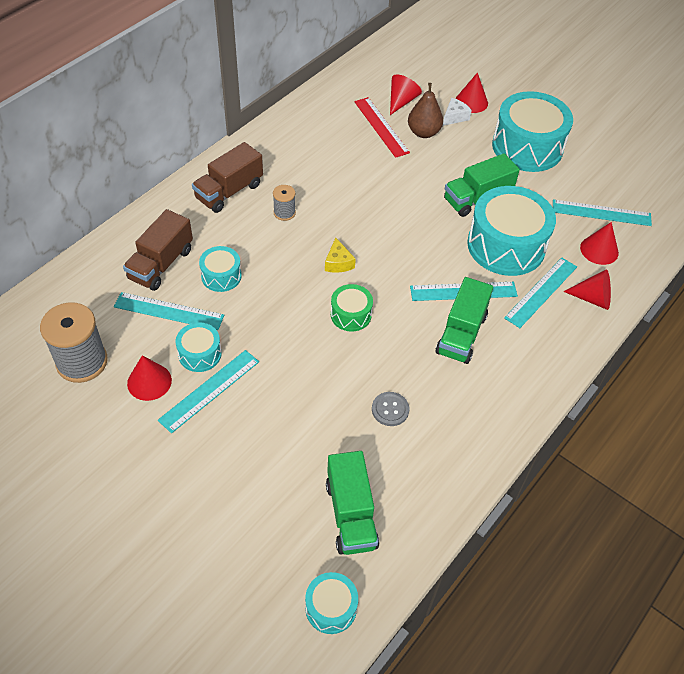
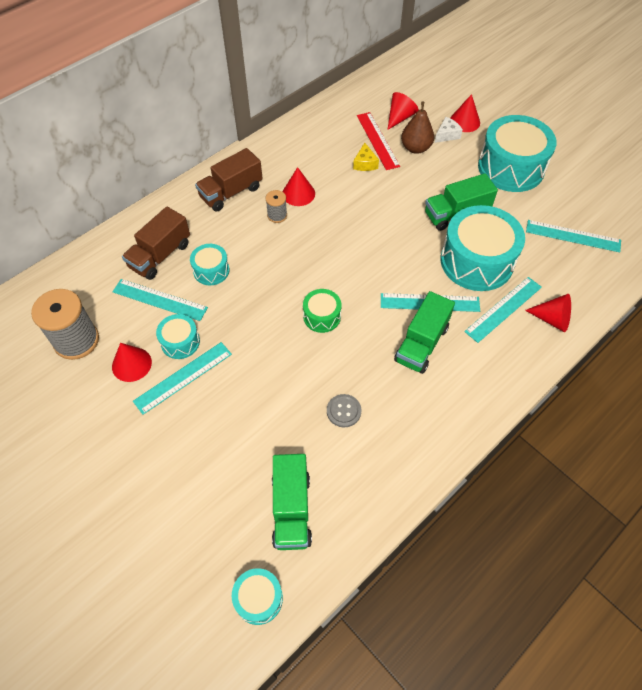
camera: 10 degrees right, 5 degrees up
(338, 263) = (318, 266): yellow cheese -> yellow cheese (365, 163)
(599, 250) = (565, 272): red cone -> red cone (298, 193)

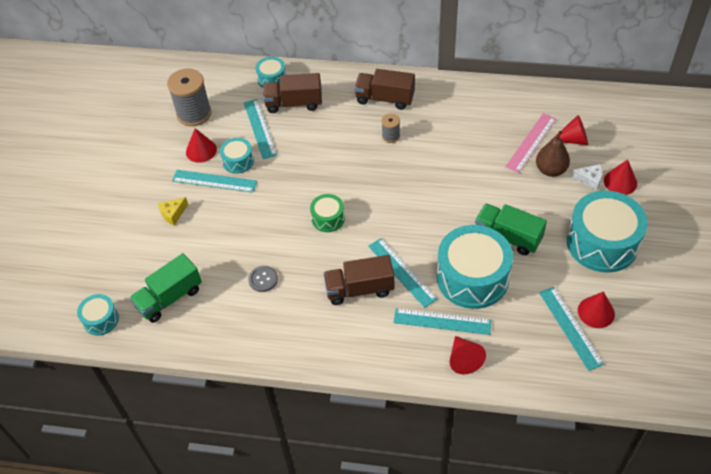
camera: 55 degrees right, 5 degrees down
(211, 270) = (307, 136): turquoise drum -> turquoise drum (272, 79)
(298, 193) = (424, 134): red cone -> red cone (596, 312)
(365, 163) = (497, 151): yellow cheese -> yellow cheese (173, 214)
(377, 140) = (531, 142): red ruler -> pink ruler
(421, 344) = (359, 289): green truck -> brown truck

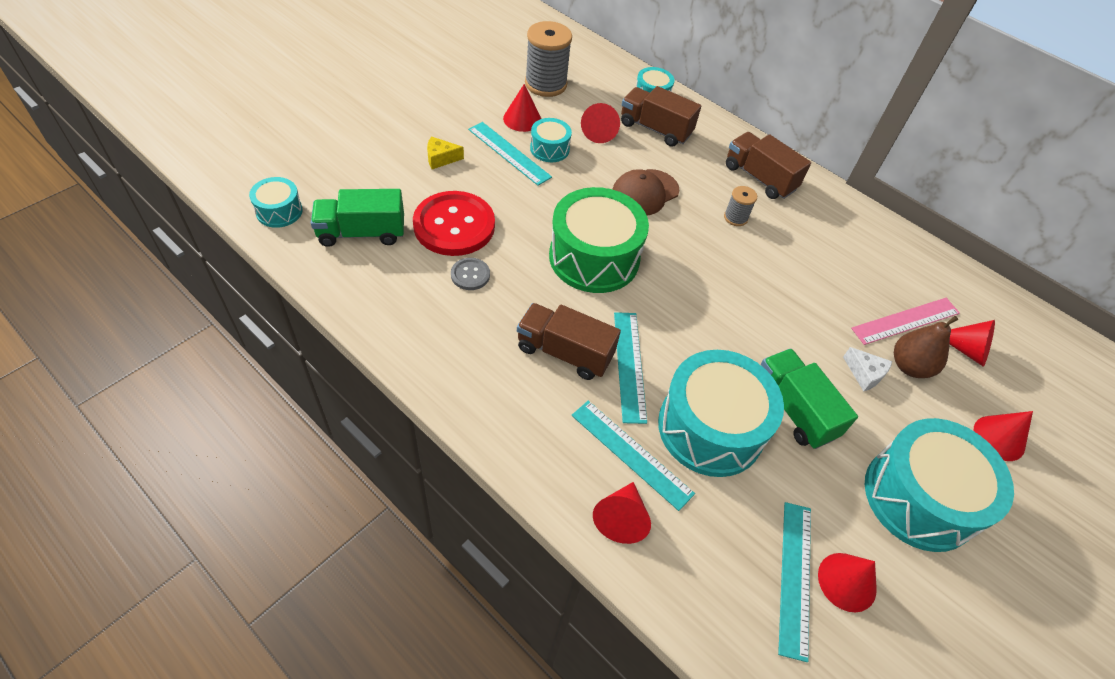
camera: 25 degrees right, 0 degrees up
(224, 254) = (454, 225): none -> red button
(260, 128) = (599, 132): turquoise ruler -> red cone
(323, 154) = (644, 193): none -> brown cap
(328, 218) = (594, 257): green drum -> green drum, size x2.04
(589, 180) = (956, 409): white cheese -> white cheese (865, 374)

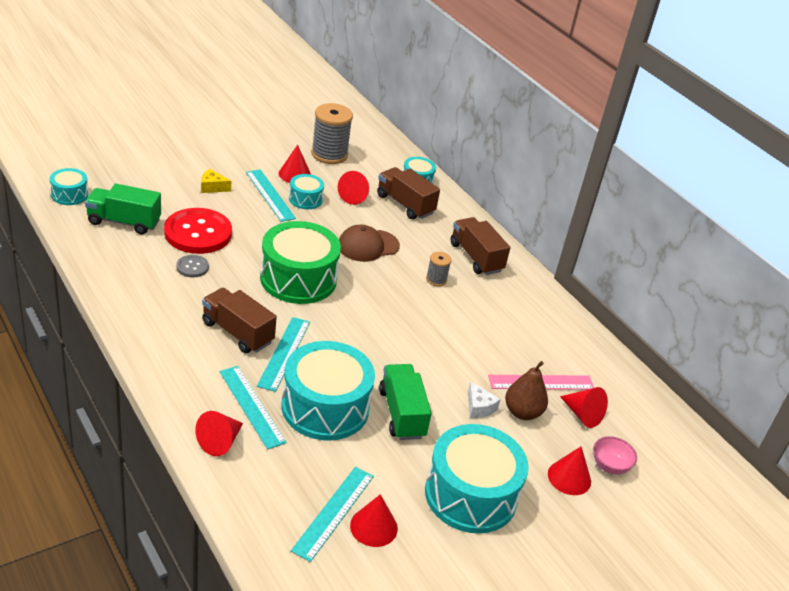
camera: 15 degrees right, 15 degrees down
(1027, 408) = (610, 466): none -> pink bowl

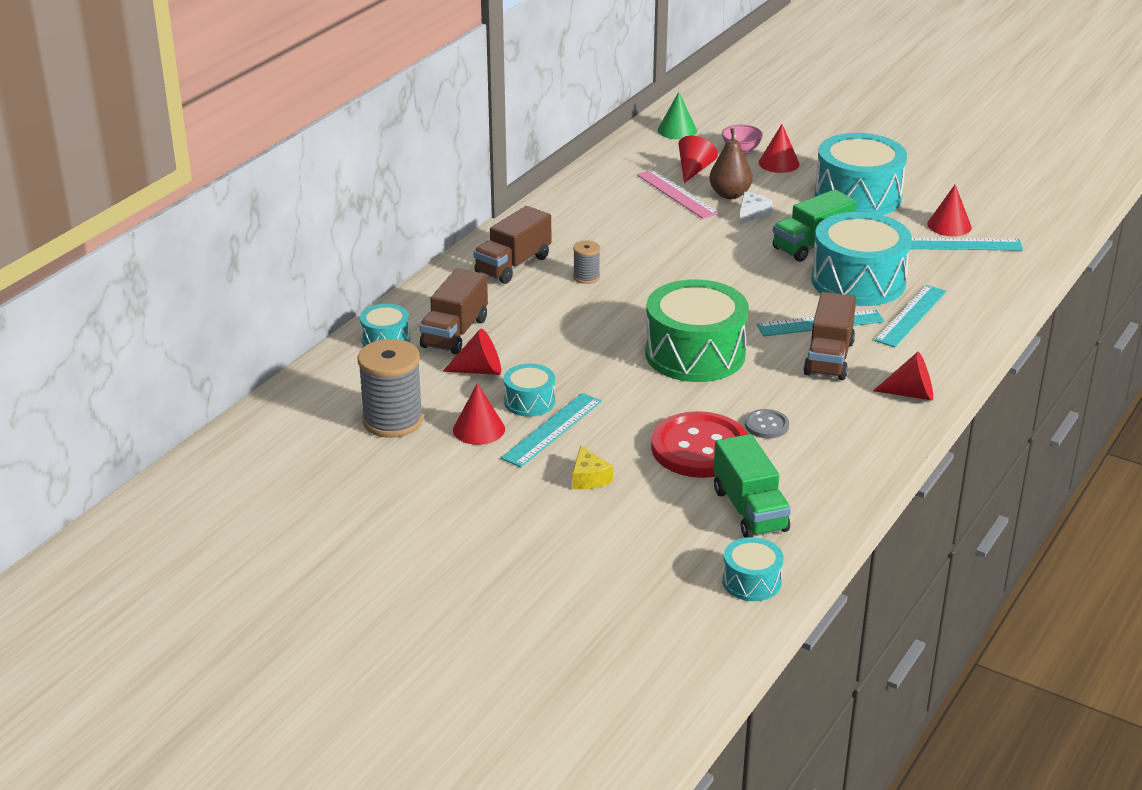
camera: 110 degrees left, 5 degrees down
(220, 441) = (971, 316): red cone -> red cone (910, 394)
(368, 246) = (575, 332): brown cap -> none
(672, 444) = (677, 130): none -> green cone

